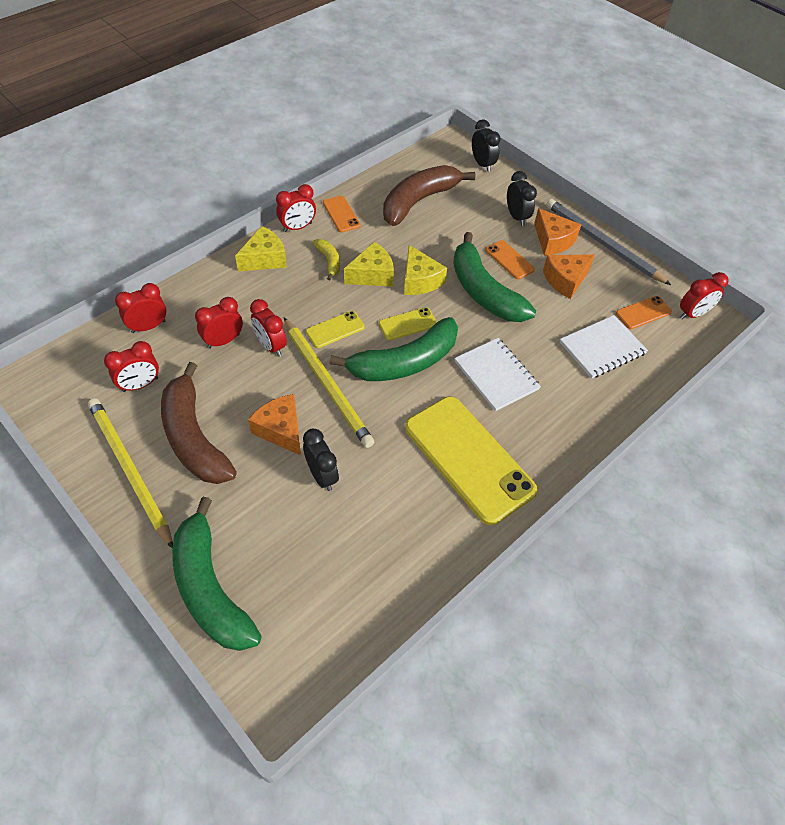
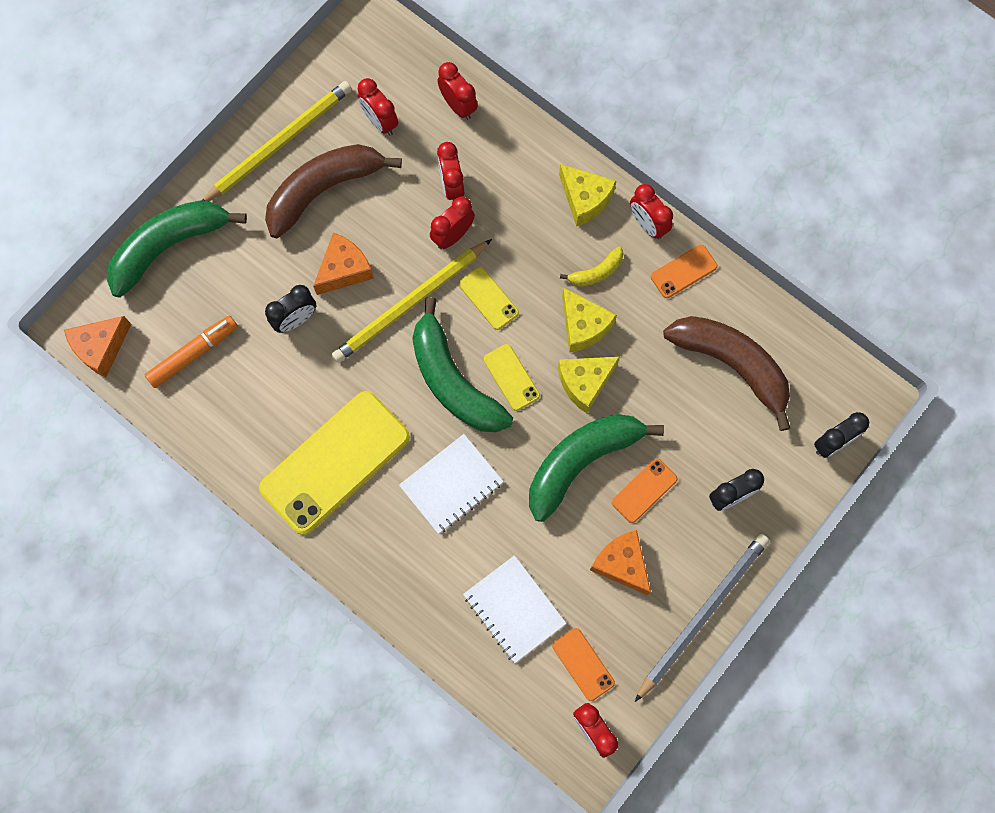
camera: 85 degrees right, 20 degrees up
(223, 341) = (451, 186): red clock -> red clock turned 150 degrees counterclockwise
(339, 574) = (193, 354): none -> orange marker
(552, 241) = (693, 546): orange cheese -> orange cheese (101, 348)

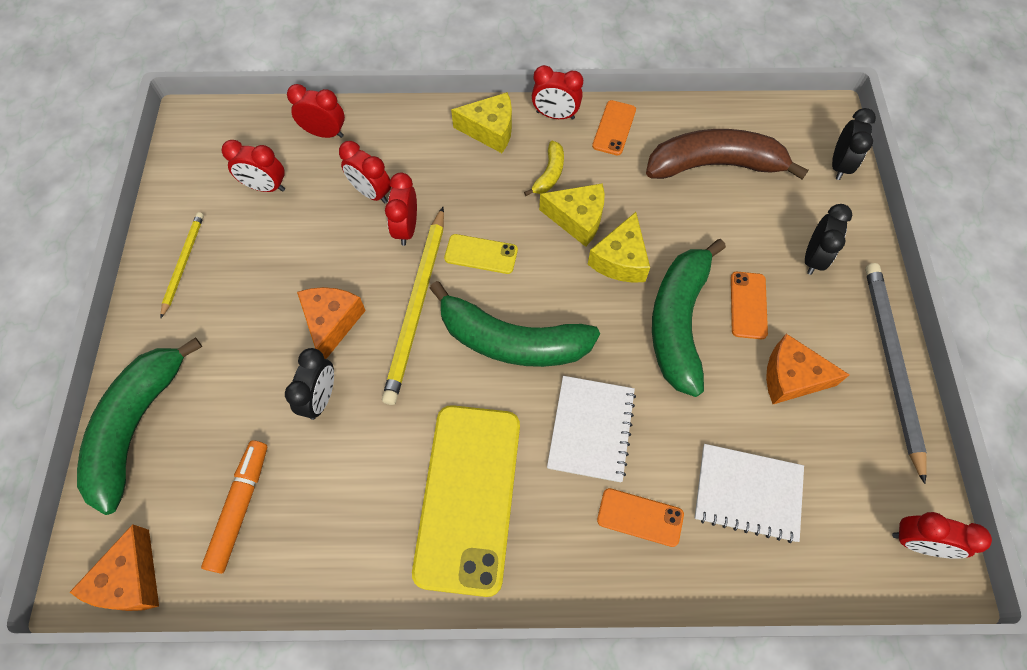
camera: 40 degrees left, 10 degrees down
(279, 143) = (183, 263): yellow pencil -> yellow pencil, size x0.56
(324, 190) = (257, 272): brown banana -> none
(511, 377) = (558, 300): yellow phone -> none
(583, 664) = (849, 490): orange phone -> orange phone (640, 517)

